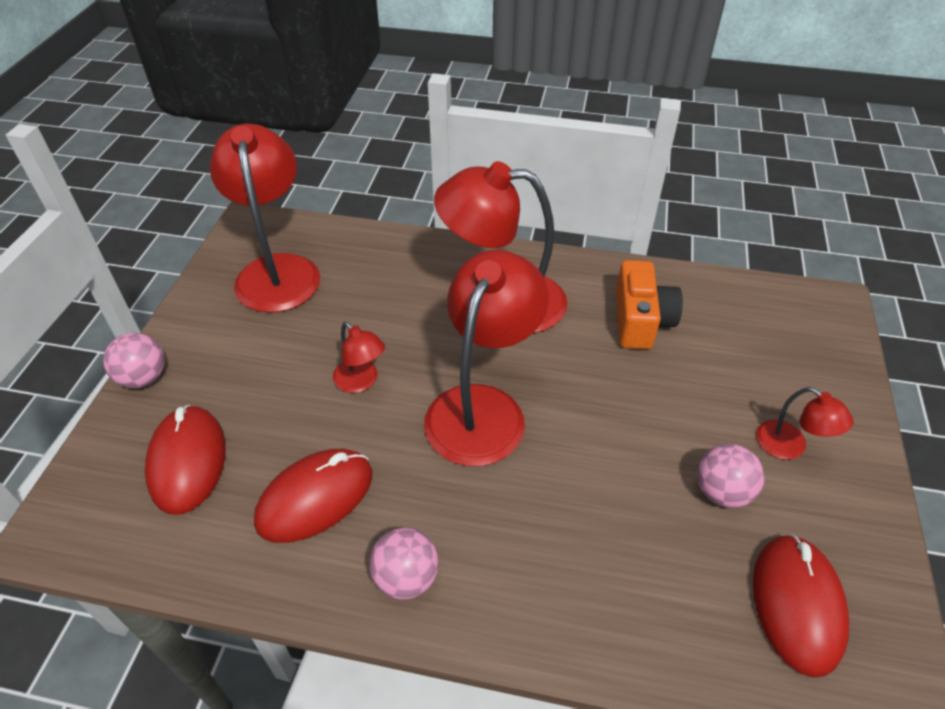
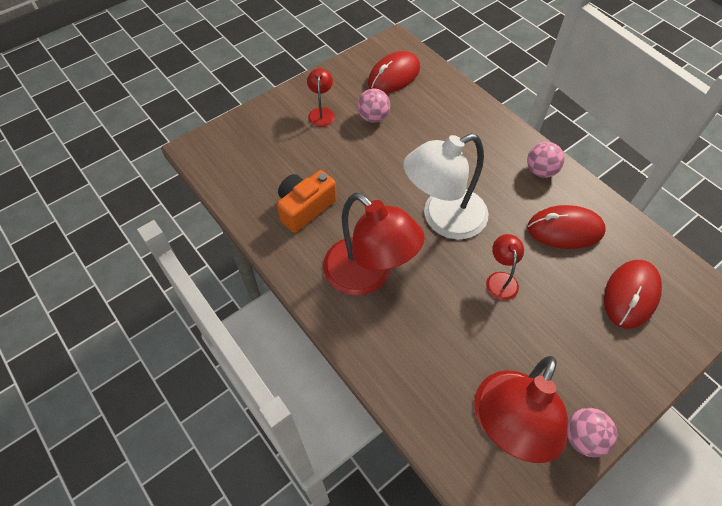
camera: 140 degrees left, 10 degrees up
(144, 378) = (646, 381): pink ball -> pink ball (583, 437)
(483, 407) = (443, 219): red lamp -> white lamp

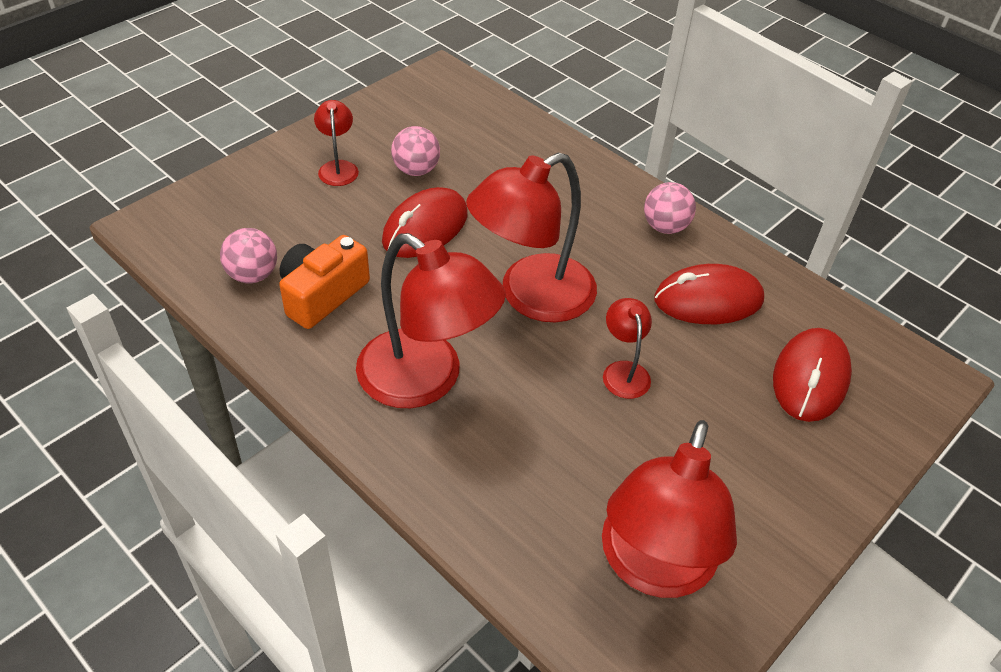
camera: 10 degrees left, 10 degrees down
(394, 76) = (442, 115): red mouse -> red mouse (425, 228)
(443, 219) = (531, 297): white lamp -> red lamp
(583, 437) = (767, 573): pink ball -> pink ball (253, 275)

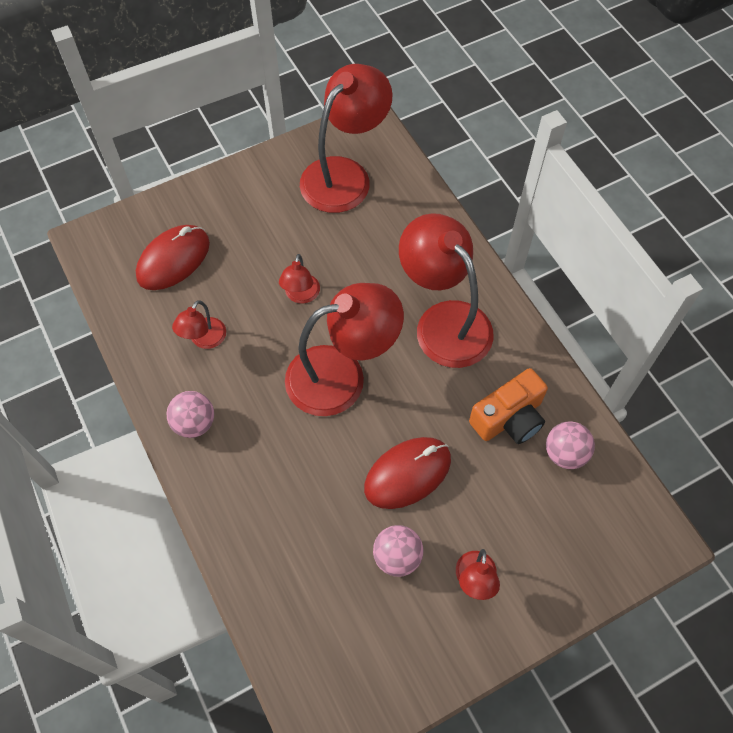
camera: 160 degrees left, 15 degrees up
(708, 300) = (204, 340): red mouse -> red lamp

